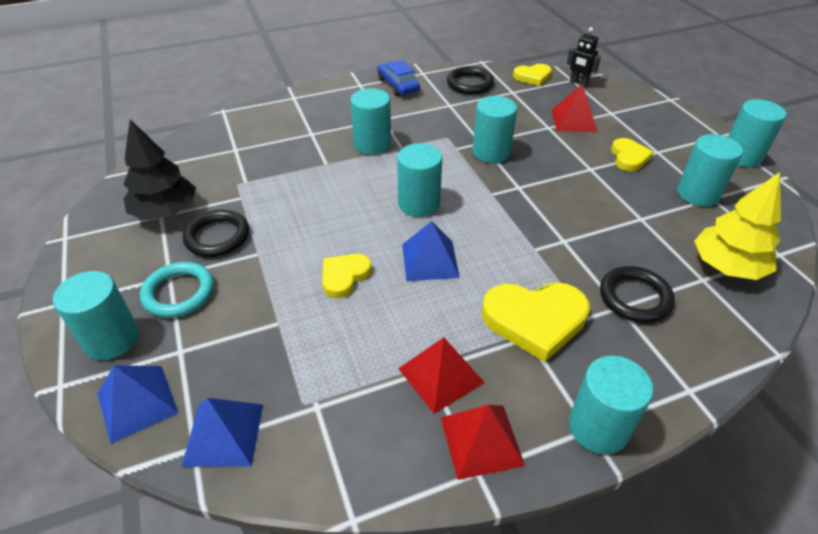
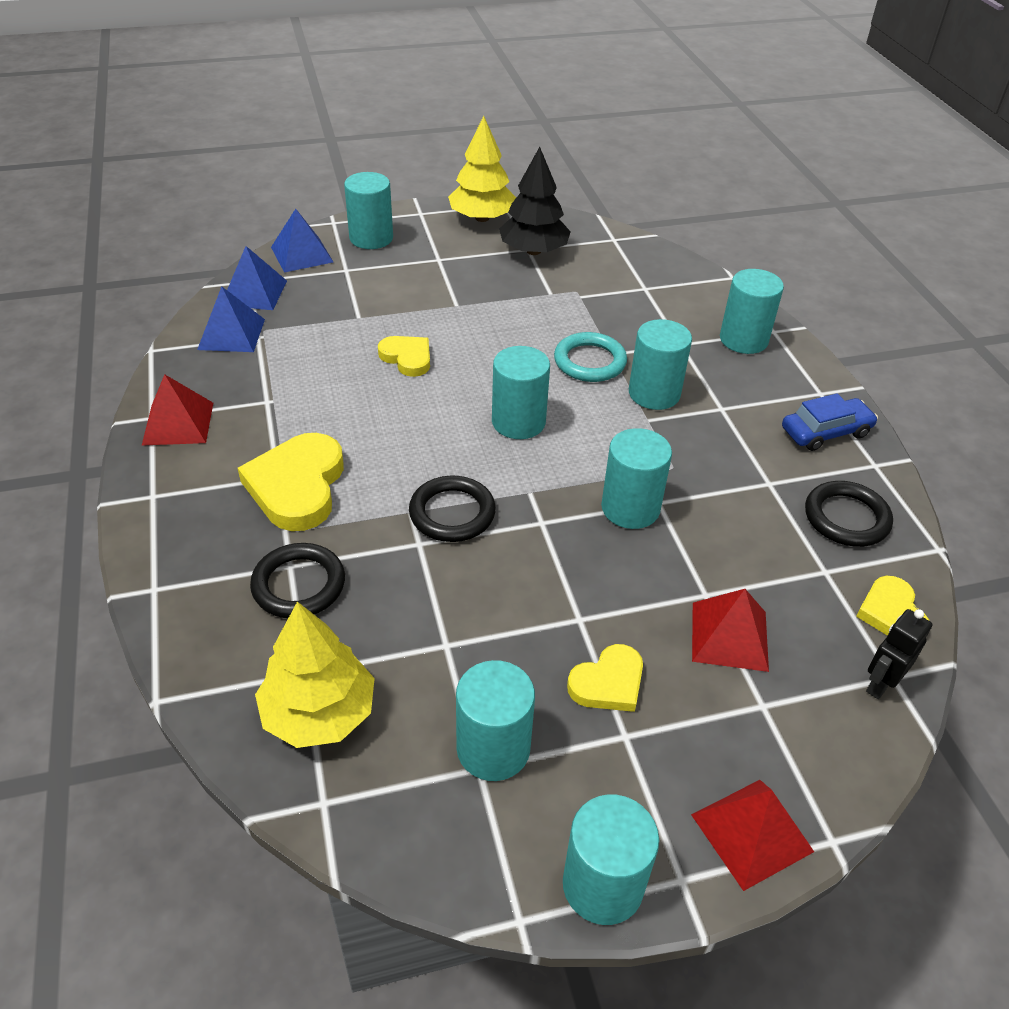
camera: 95 degrees right, 0 degrees up
(90, 252) = (482, 218): none -> yellow tree
(179, 293) = (414, 265): turquoise ring -> turquoise ring (590, 361)
(217, 237) = (488, 281): black ring -> black ring (452, 513)
(430, 260) = (414, 419): blue pyramid -> blue pyramid (231, 334)
(440, 375) = (257, 408): red pyramid -> red pyramid (751, 832)
(598, 427) = (150, 502): turquoise cylinder -> turquoise cylinder (743, 340)
(629, 157) = (608, 683): yellow heart -> yellow heart turned 45 degrees counterclockwise

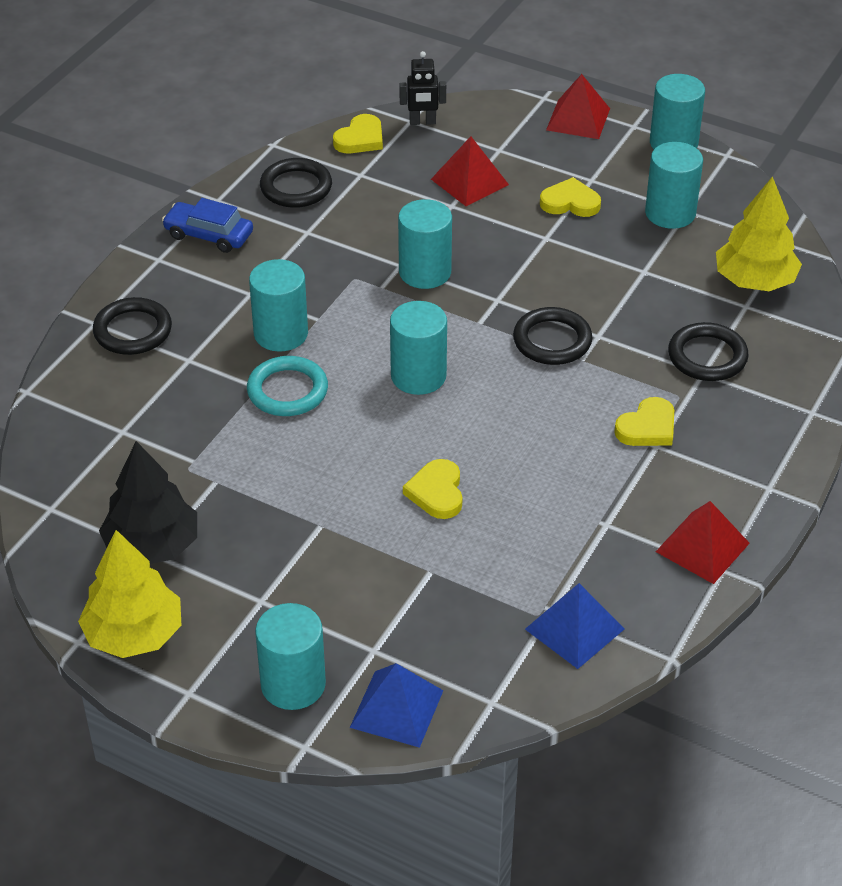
camera: 135 degrees left, 0 degrees up
(254, 293) = (503, 677): blue pyramid -> none
(297, 486) = (647, 427): yellow heart -> yellow heart, size x0.59
(743, 340) = (133, 331): turquoise cylinder -> black ring

